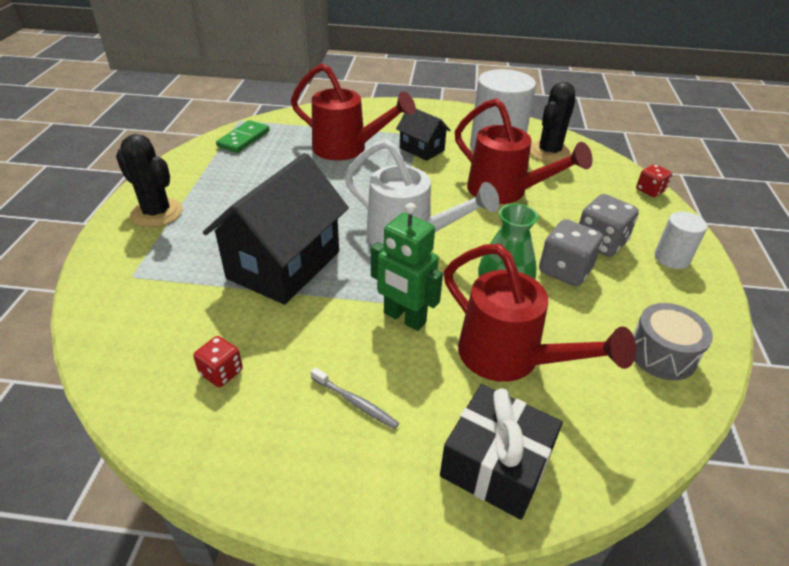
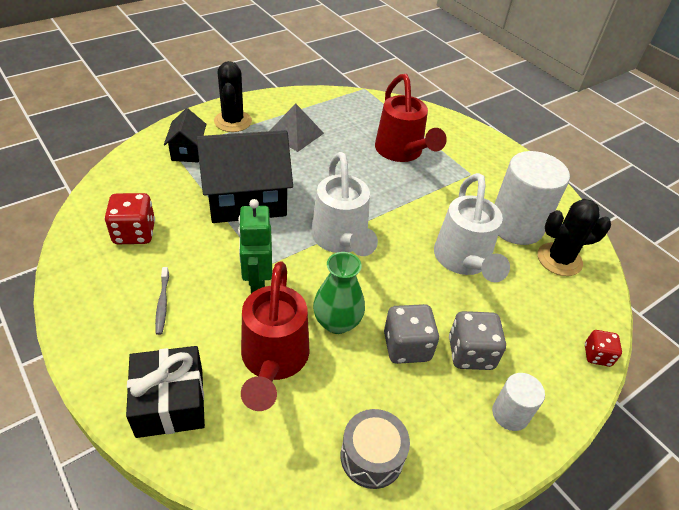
camera: 45 degrees right, 5 degrees up
(221, 372) = (134, 233): red dice -> red dice, size x1.64
(236, 187) = (295, 134): none -> grey pyramid
(244, 139) = (347, 103): green domino -> none
(422, 149) = (454, 187): black house -> black house (188, 151)
(505, 192) = (463, 261): red watering can -> white watering can

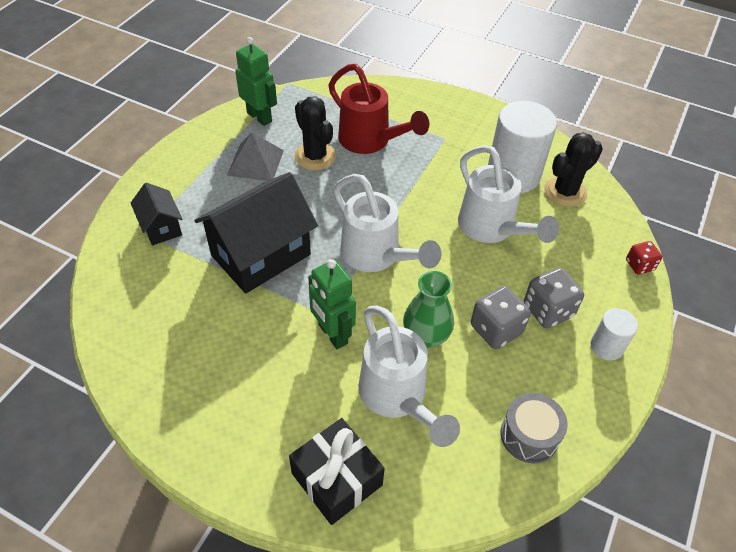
camera: 25 degrees left, 5 degrees up
(134, 233) = (176, 339): red dice -> none
(162, 304) = (260, 395): grey toothbrush -> none
(233, 121) = (182, 174): black cactus -> black cactus (315, 156)
(273, 361) = (397, 398): red watering can -> white watering can
(323, 104) = (259, 117): none -> green robot

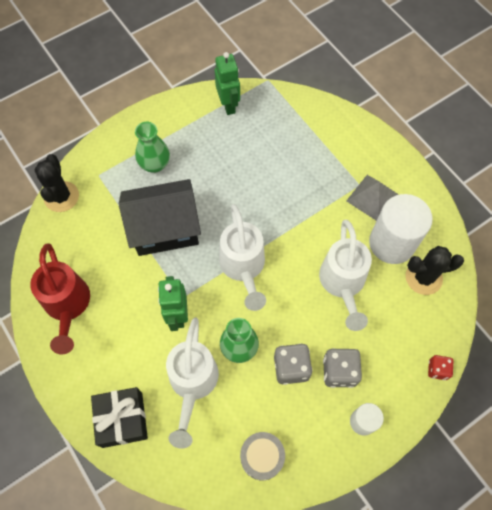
camera: 30 degrees right, 15 degrees up
(161, 227) = (112, 175): black house -> none
(208, 198) = (155, 164): none -> green vase
(255, 162) = (203, 146): grey pyramid -> grey pyramid (372, 198)
(315, 156) = (249, 159): black cactus -> black cactus (61, 197)
(370, 141) = (299, 163): red watering can -> red watering can (68, 306)

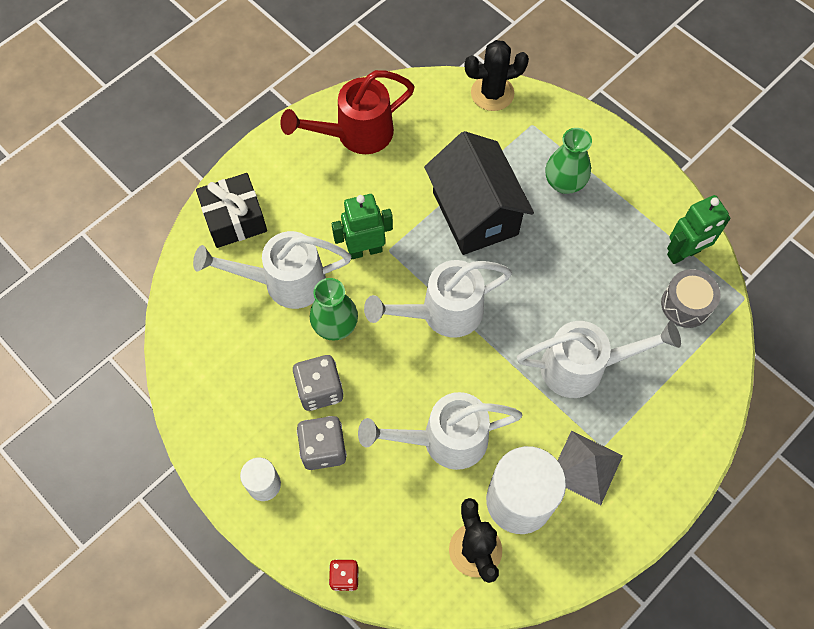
camera: 80 degrees right, 0 degrees up
(262, 457) = (209, 372): grey drum -> grey drum (686, 304)
(301, 183) = (583, 367): none -> white watering can

